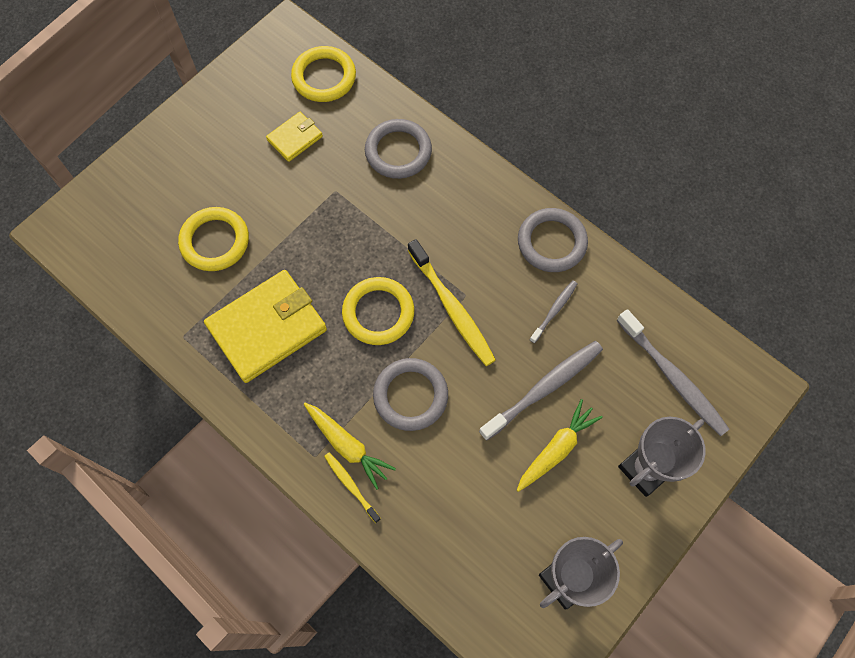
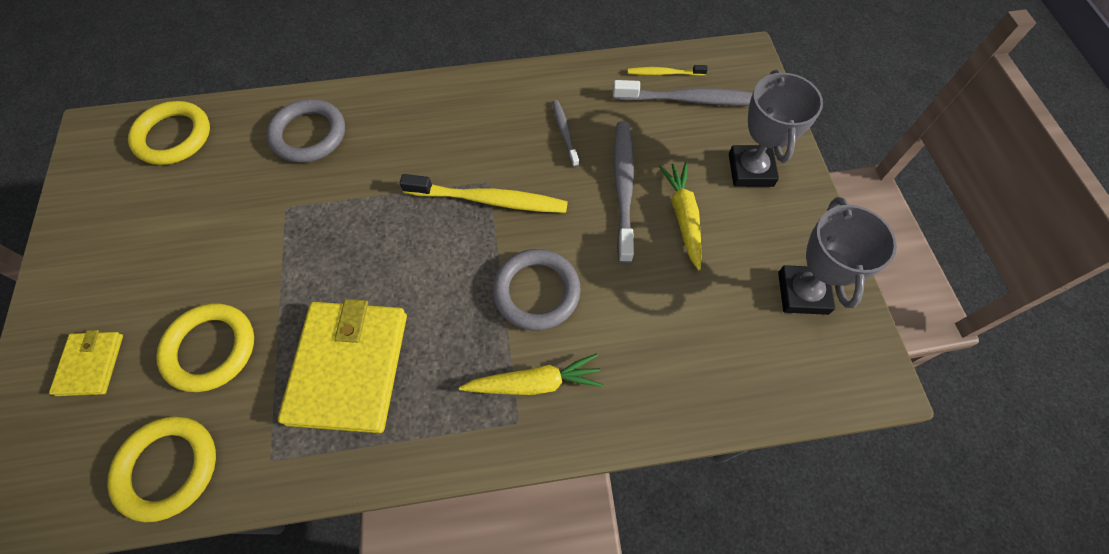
camera: 50 degrees left, 5 degrees down
(295, 138) = (198, 201): yellow wallet -> yellow wallet (91, 364)
(351, 486) = (576, 410): yellow toothbrush -> yellow toothbrush (664, 73)
(378, 313) = (435, 259): yellow ring -> yellow ring (168, 468)
(551, 242) = (506, 92): grey ring -> none

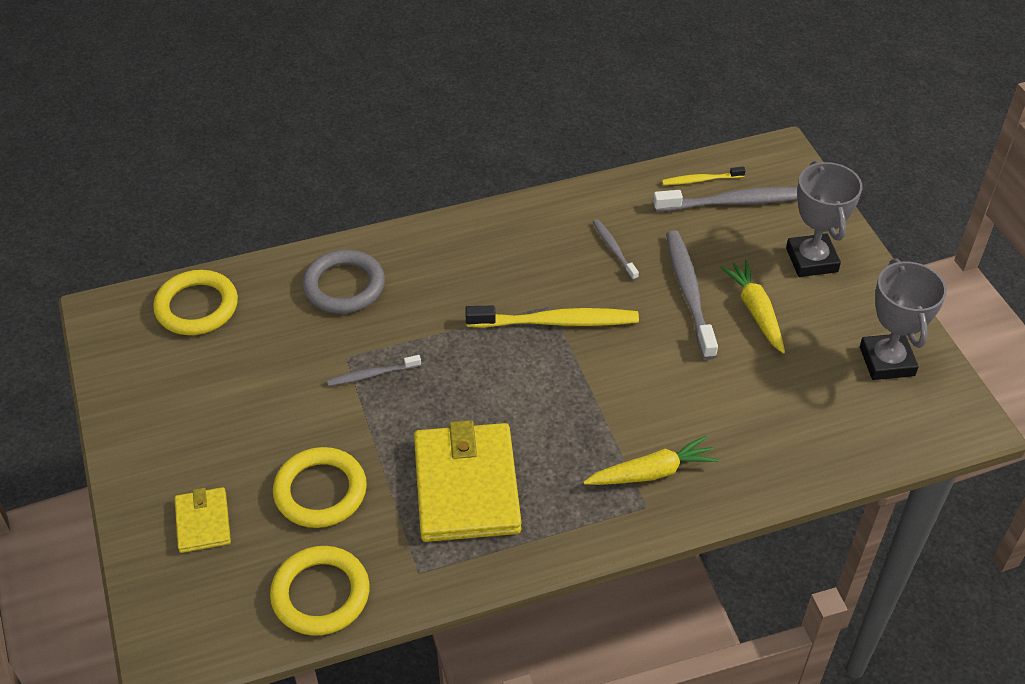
camera: 10 degrees left, 15 degrees down
(302, 229) = (372, 374): none -> grey toothbrush
(536, 292) = (630, 396): grey ring -> none

